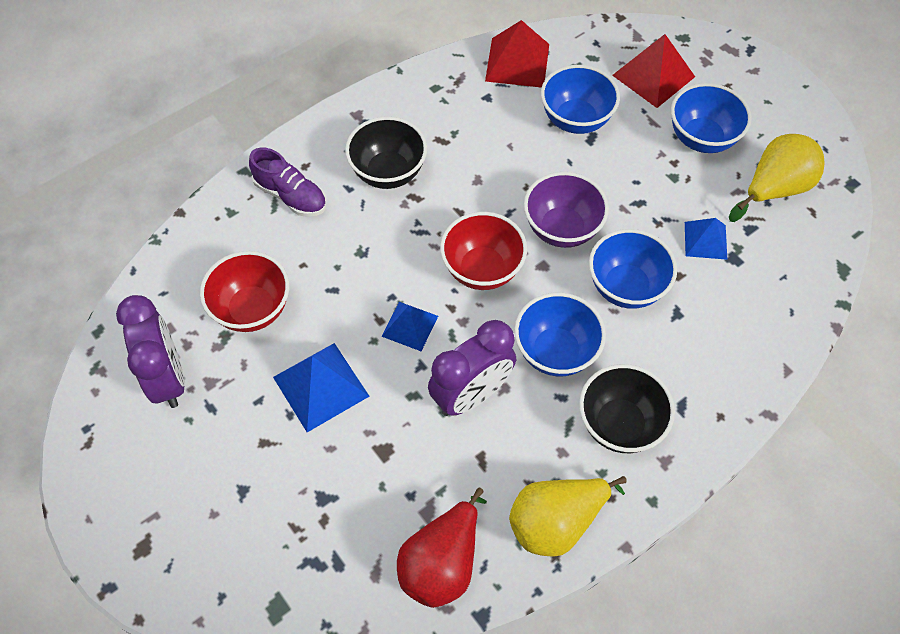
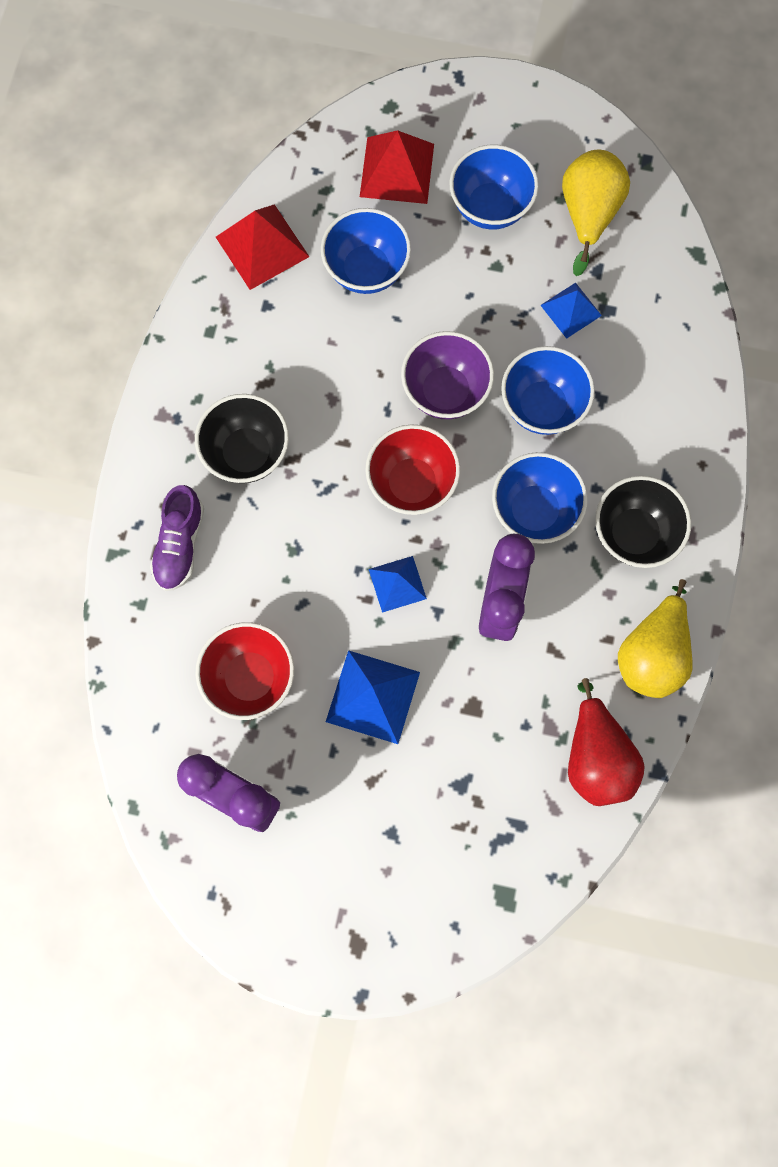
camera: 40 degrees left, 15 degrees up
(291, 196) = (180, 545): purple shoe -> purple shoe turned 105 degrees clockwise

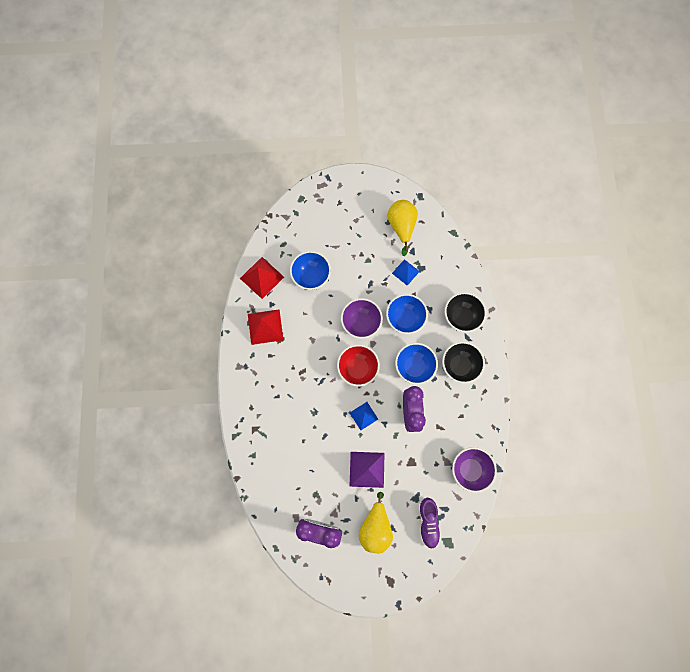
camera: 15 degrees left, 0 degrees up
(180, 545) = (263, 424): purple shoe -> purple shoe (428, 522)
(247, 453) = (281, 374): black bowl -> black bowl (461, 317)
(250, 678) = (311, 475): red bowl -> none
(373, 697) = (367, 469): blue pyramid -> purple pyramid
(397, 170) = (312, 227): red pyramid -> red pyramid (265, 326)
(490, 207) = (358, 234): blue bowl -> none
(595, 757) = (470, 470): red pear -> purple bowl
(651, 654) = (481, 417): yellow pear -> yellow pear (375, 527)

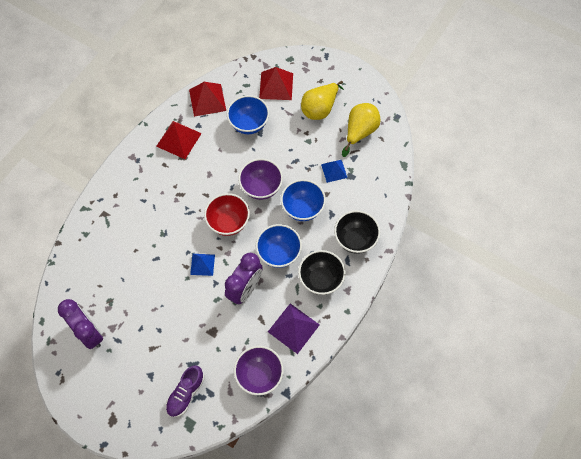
camera: 35 degrees right, 10 degrees down
(308, 229) = (276, 86): none -> red pyramid
(367, 469) = (169, 310): purple pyramid -> purple pyramid (293, 328)
(375, 527) = (137, 364): yellow pear -> yellow pear (320, 109)

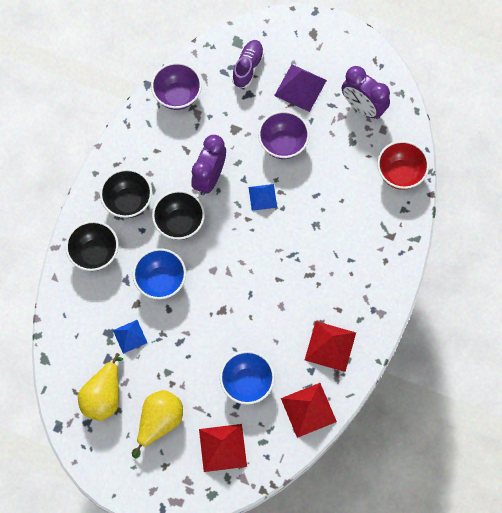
camera: 170 degrees right, 5 degrees up
(228, 222) = (244, 249): red bowl -> red bowl (400, 174)
(261, 187) = (214, 299): purple bowl -> purple bowl (283, 144)
(279, 253) = (179, 223): blue bowl -> black bowl
(293, 328) = (150, 146): purple pyramid -> purple pyramid (300, 87)

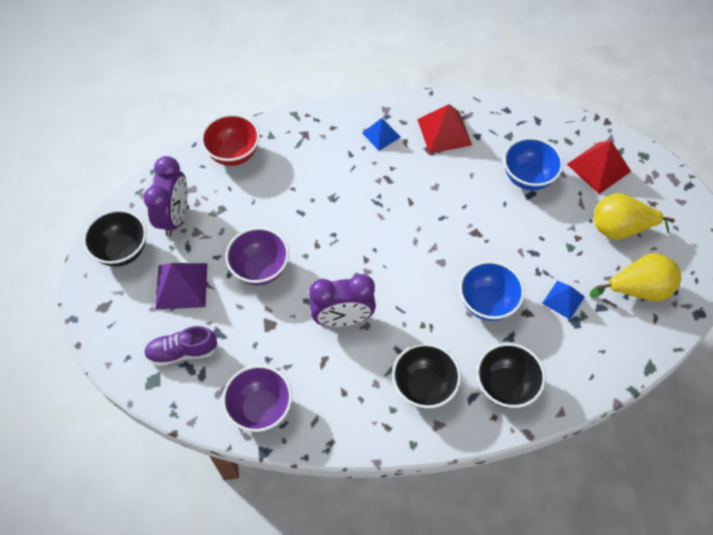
camera: 120 degrees left, 10 degrees down
(179, 223) = (413, 320): black bowl -> black bowl (122, 251)
(262, 197) = (333, 258): blue pyramid -> blue pyramid (381, 135)
(308, 410) = (513, 121): red pyramid -> none

